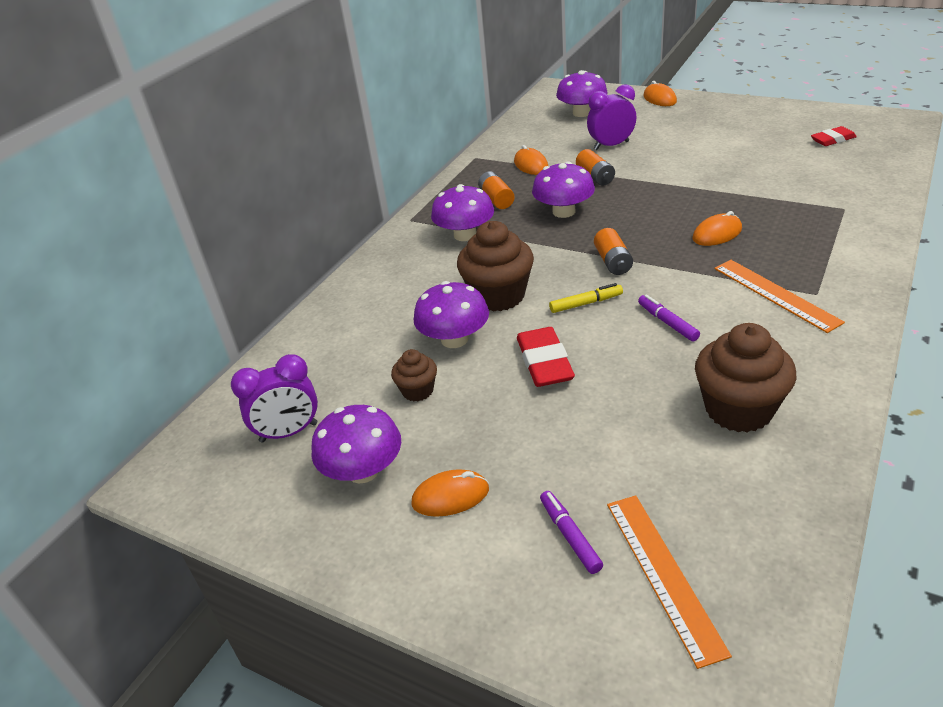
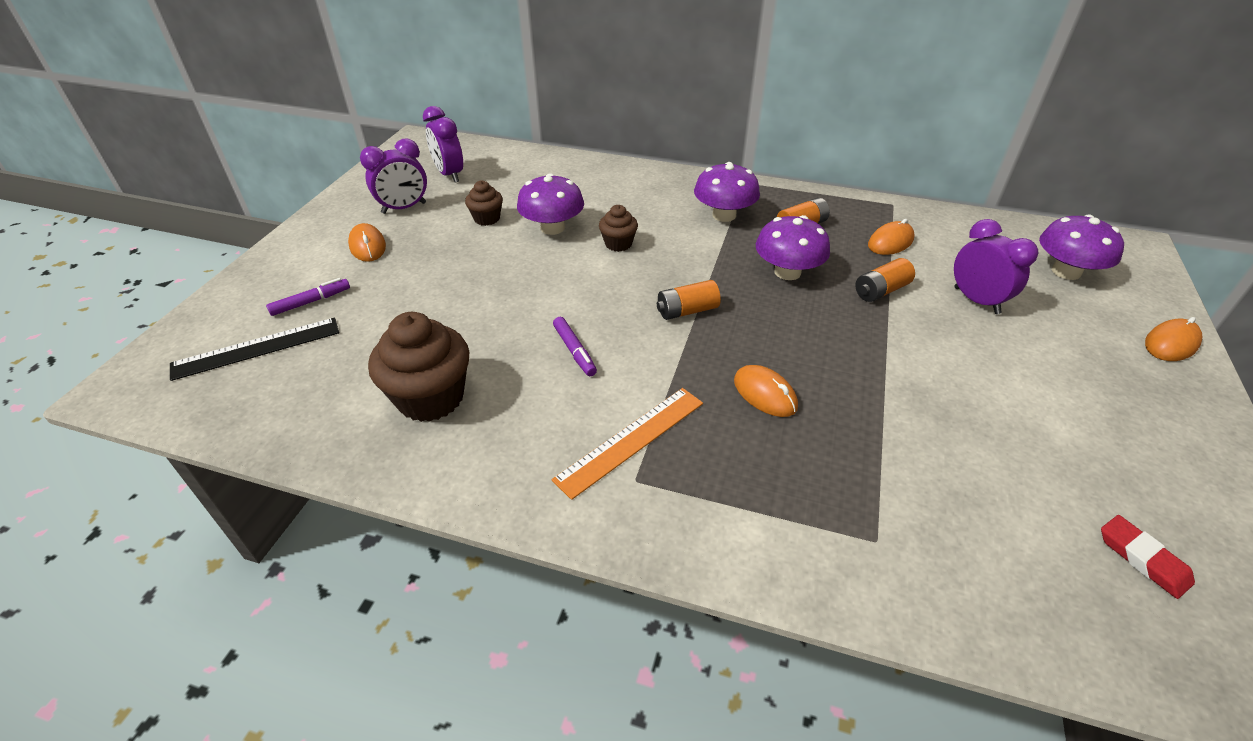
camera: 75 degrees right, 5 degrees up
(363, 470) = (404, 208): purple mushroom -> purple clock
(498, 296) = (618, 244): brown cupcake -> brown cupcake, size x0.53
(545, 362) = (517, 277): red eraser -> none
(586, 303) = (608, 296): yellow marker -> none
(663, 574) = (257, 348): orange ruler -> black ruler
(667, 322) = (574, 351): purple marker -> purple marker turned 105 degrees clockwise

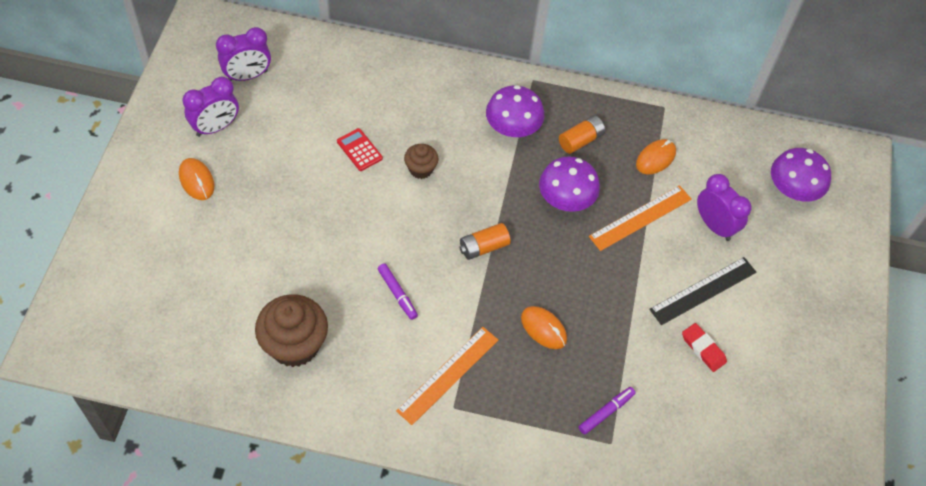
camera: 10 degrees left, 15 degrees up
(257, 348) = (141, 303): black ruler -> black ruler (703, 291)
(311, 302) = (168, 250): purple marker -> purple marker (606, 412)
(449, 174) = (247, 76): purple clock -> purple clock turned 75 degrees counterclockwise
(487, 218) = (297, 139): brown cupcake -> none
(552, 228) = (359, 150): purple mushroom -> red calculator
(881, 291) = (640, 218): orange battery -> orange ruler
(1142, 559) = (772, 445): red eraser -> red eraser (703, 349)
(1171, 344) = (849, 265): orange mouse -> none

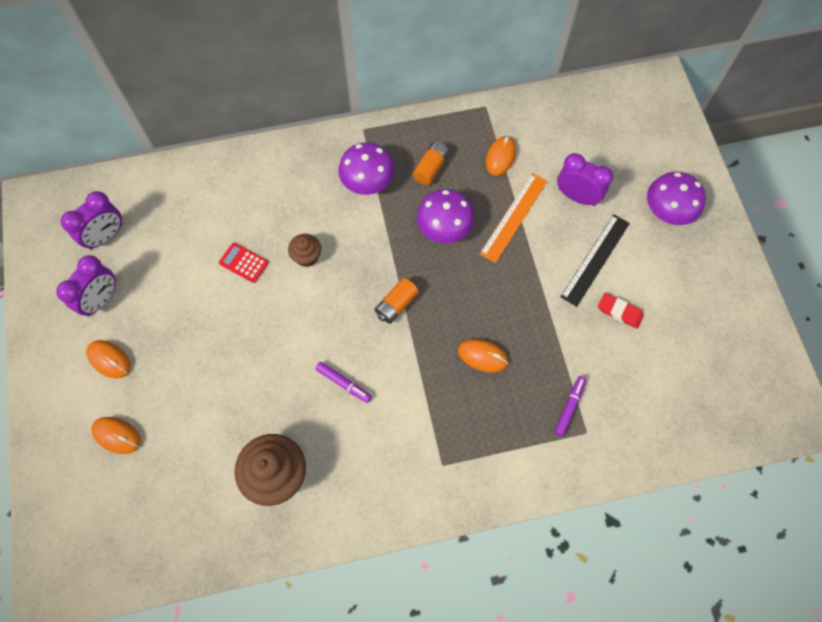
camera: 20 degrees left, 10 degrees up
(170, 247) = (117, 435): none -> orange mouse
(448, 375) = (423, 437): orange ruler -> none
(793, 189) = (623, 135): purple mushroom -> purple mushroom (668, 210)

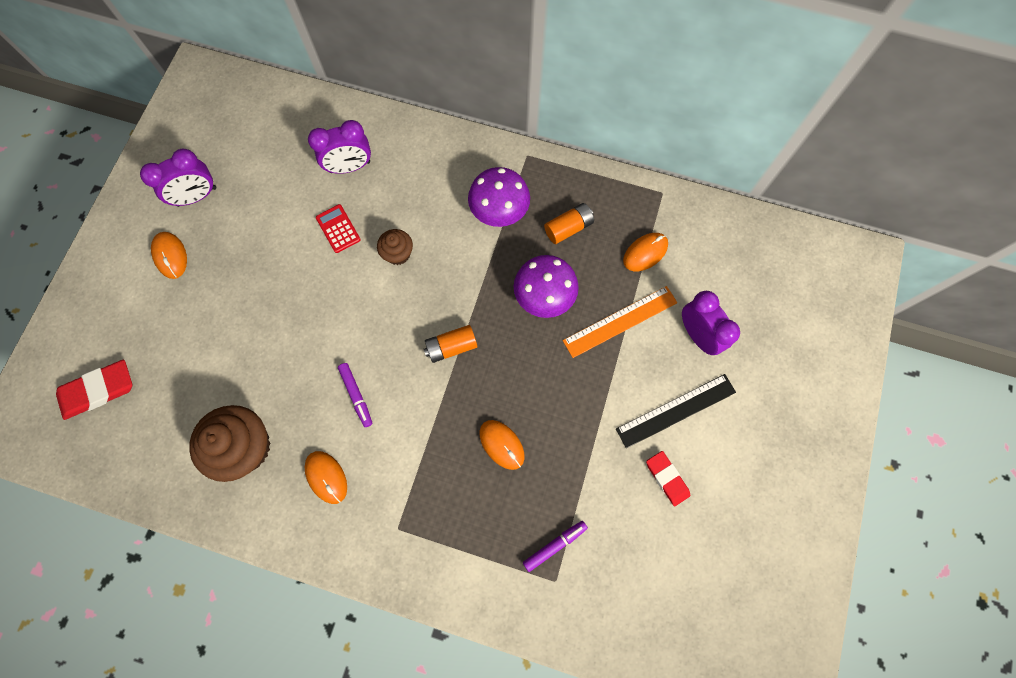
camera: 30 degrees right, 5 degrees up
(106, 236) = (235, 139): purple clock -> purple clock (350, 167)
(115, 503) = (98, 390): none -> red eraser
(117, 435) = (135, 329): orange mouse -> orange mouse (326, 477)
(668, 210) = (786, 401): purple mushroom -> none

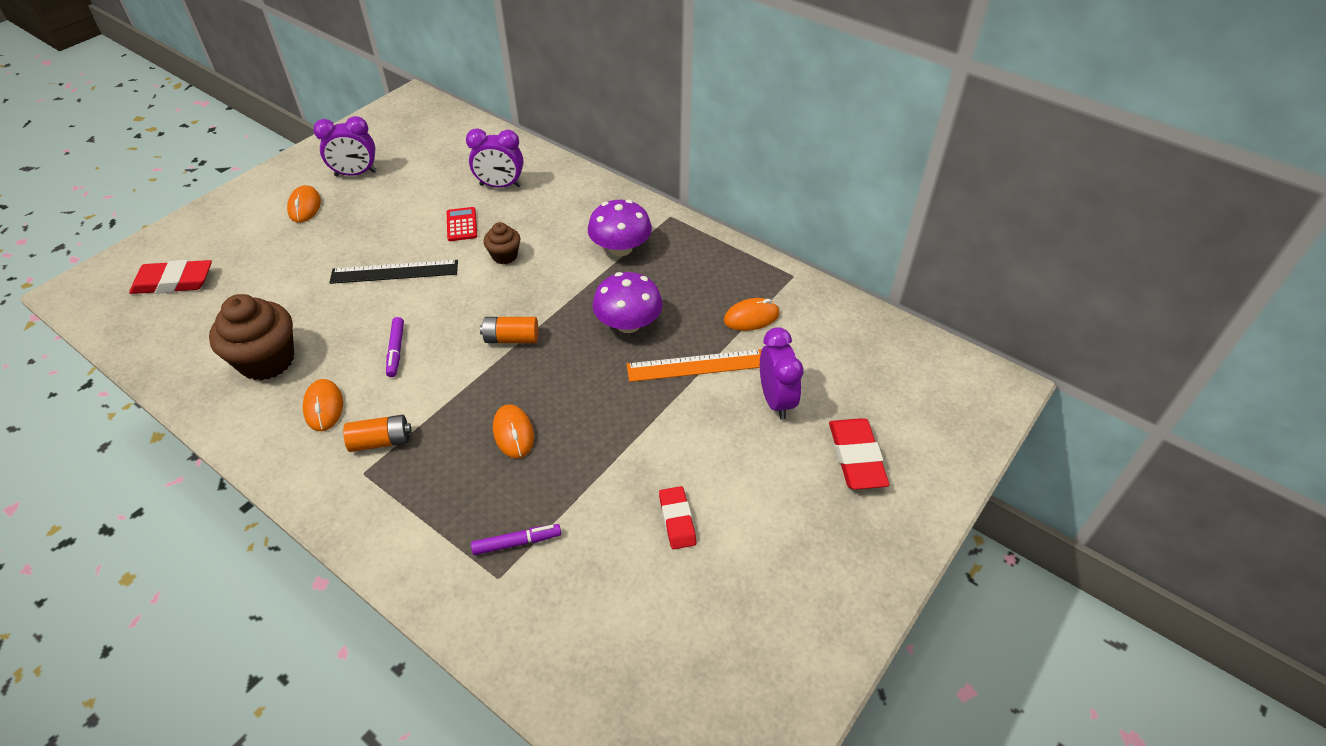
camera: 20 degrees right, 25 degrees down
(568, 228) = (681, 278): orange battery -> orange battery (381, 441)
(676, 410) = (718, 460): black ruler -> black ruler (394, 272)
(779, 369) = (856, 457): none -> red eraser

